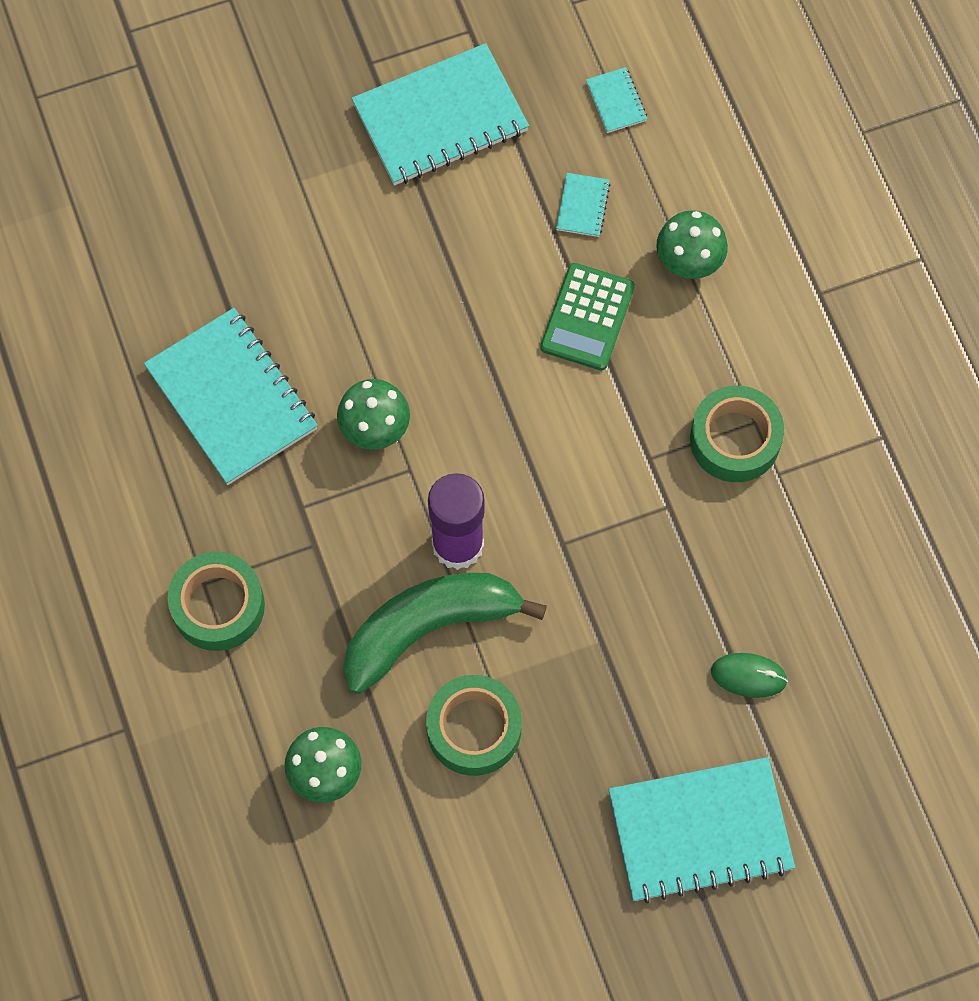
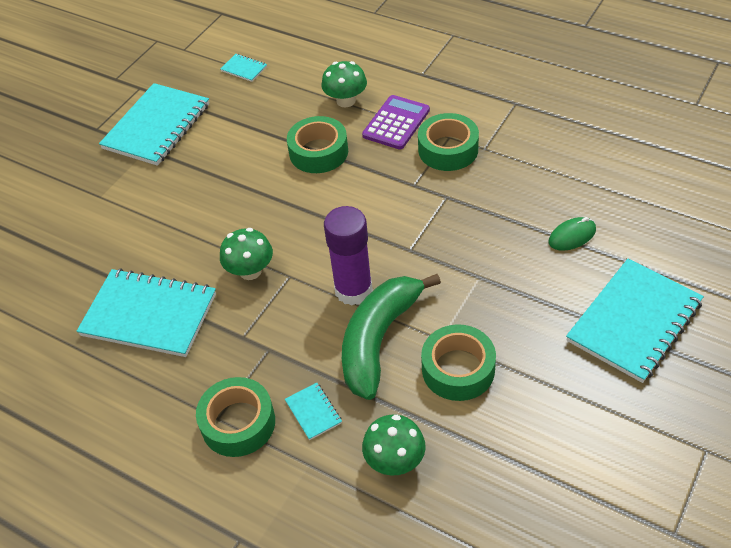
camera: 35 degrees left, 20 degrees down
(582, 206) = (269, 114): turquoise notebook -> turquoise notebook (313, 412)
(587, 317) = (318, 152): green calculator -> green tape
(714, 347) = (396, 123): none -> purple calculator

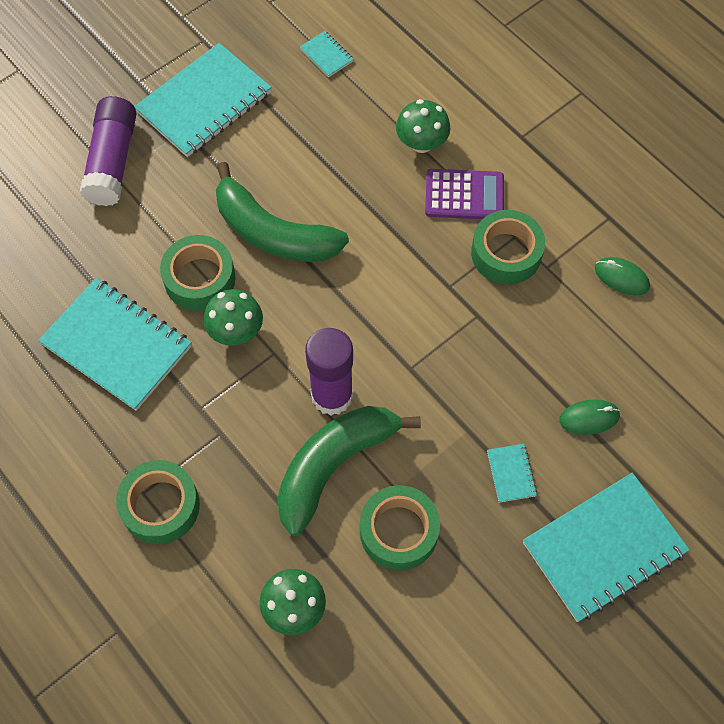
camera: 15 degrees right, 15 degrees up
(94, 187) = (112, 161): none -> purple glue stick
(252, 194) = (273, 232): none -> green banana
(313, 412) = (237, 523): turquoise notebook -> turquoise notebook (511, 473)
(318, 152) = (364, 203): green tape -> green tape (199, 279)
(396, 123) = (464, 195): purple calculator -> purple calculator turned 45 degrees clockwise
(546, 137) = (621, 277): none -> green mouse

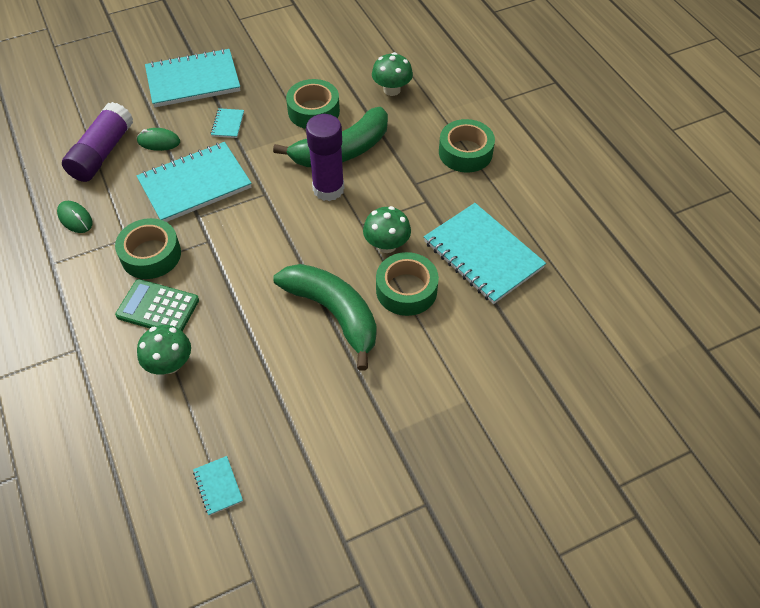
camera: 165 degrees left, 10 degrees down
(112, 161) = (467, 416): purple glue stick -> purple glue stick (102, 153)
(204, 102) = (363, 460): turquoise notebook -> turquoise notebook (195, 184)
(464, 195) = (158, 308): purple calculator -> green calculator

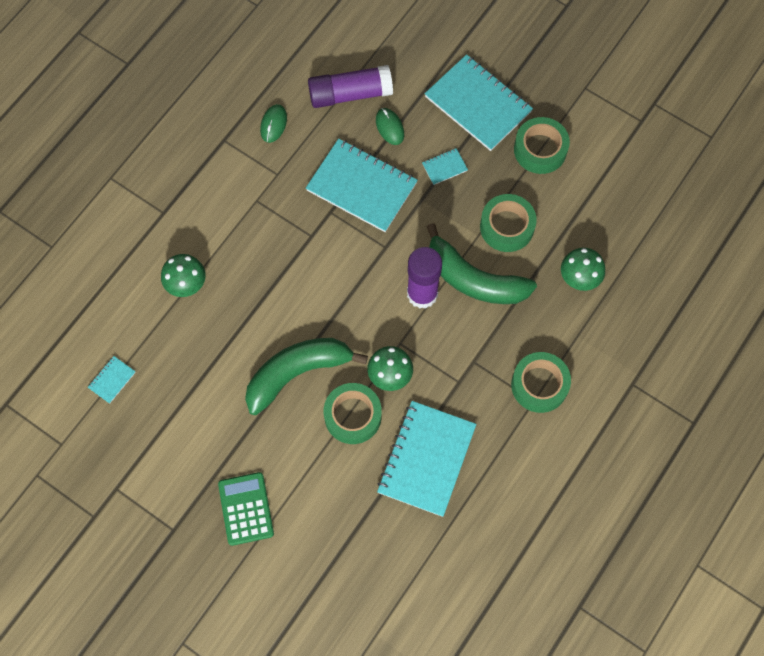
camera: 60 degrees right, 15 degrees up
(151, 255) = (273, 203): green tape -> green tape (540, 150)
(158, 308) = (228, 242): green calculator -> green calculator (245, 509)
(334, 313) = (297, 373): green banana -> green banana turned 135 degrees counterclockwise

